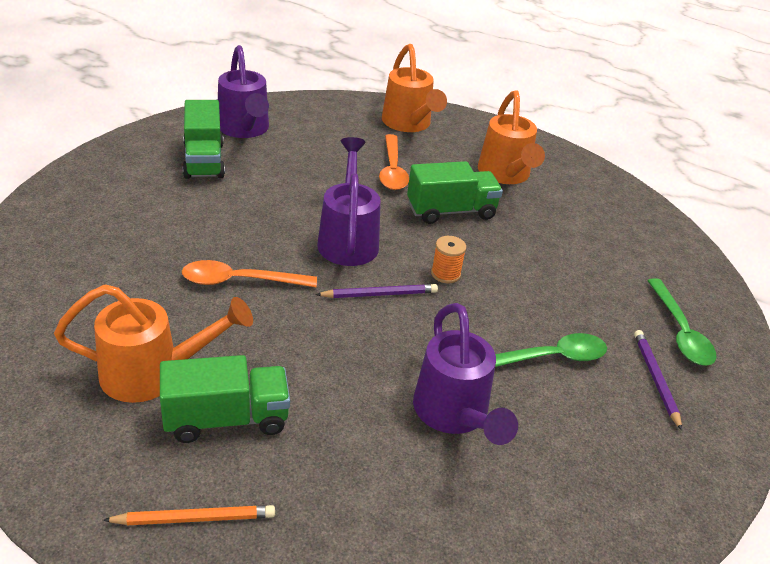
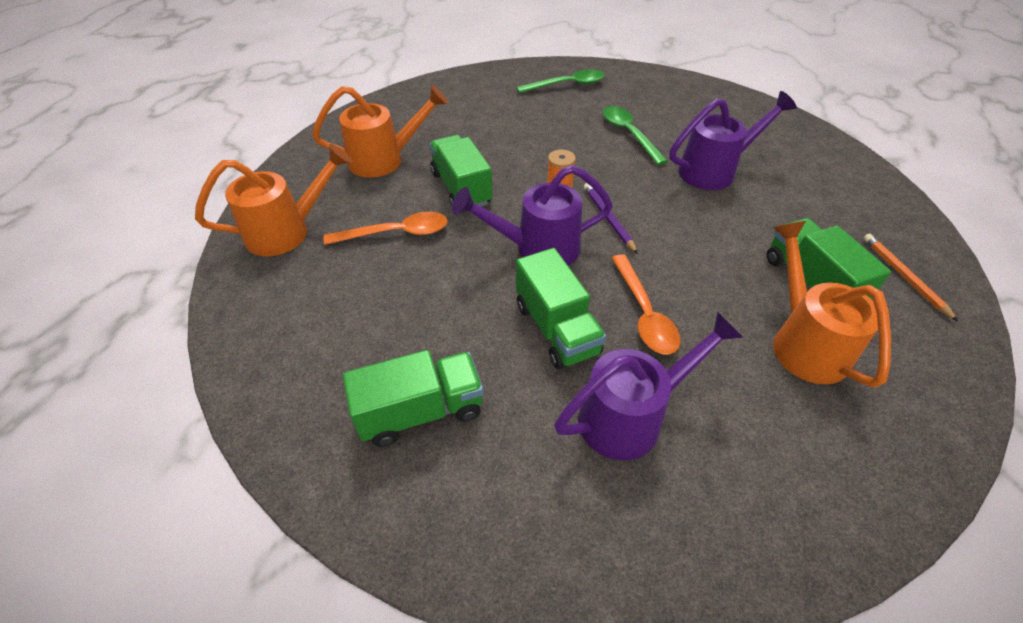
camera: 95 degrees left, 10 degrees up
(244, 129) = (324, 387): purple watering can -> purple watering can (631, 416)
(246, 229) = (556, 328): none -> green truck
(655, 379) = (621, 95): purple pencil -> none

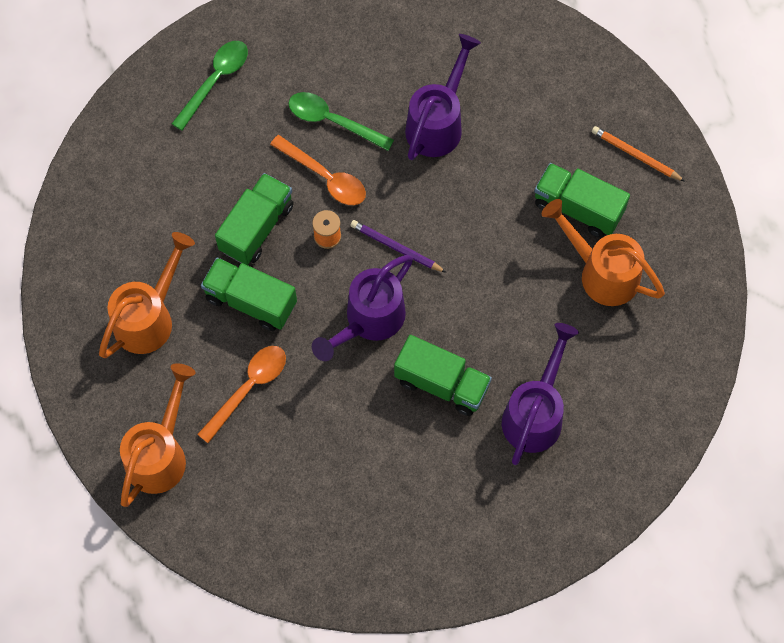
camera: 40 degrees left, 20 degrees up
(420, 411) = (412, 509): green truck -> green truck (256, 228)
(644, 314) = (488, 325): orange spoon -> orange spoon (325, 177)

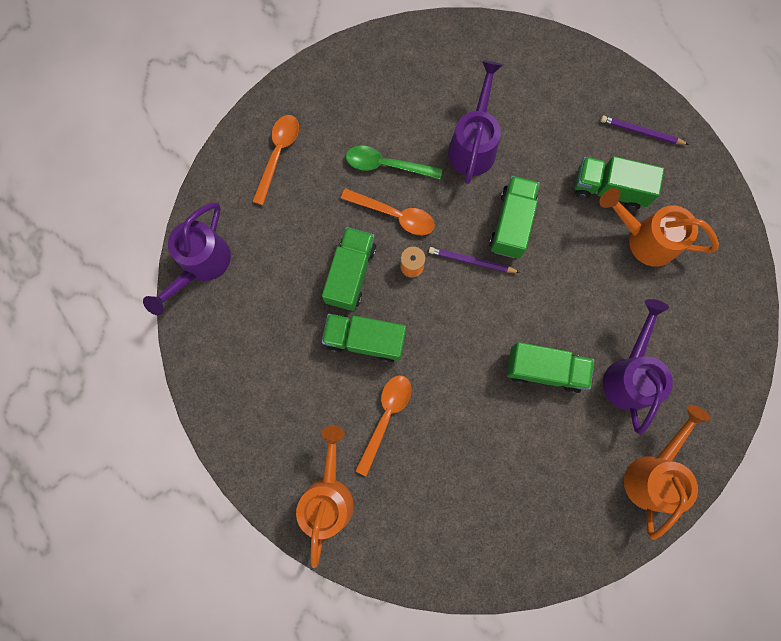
camera: 15 degrees left, 10 degrees up
(149, 317) = (283, 377): orange watering can -> orange watering can (653, 473)
(215, 81) = (278, 154): green spoon -> orange spoon
(369, 321) = (468, 331): purple watering can -> purple watering can (201, 265)
(454, 218) = (511, 223): none -> green truck
(636, 155) = (641, 132): orange pencil -> purple pencil

